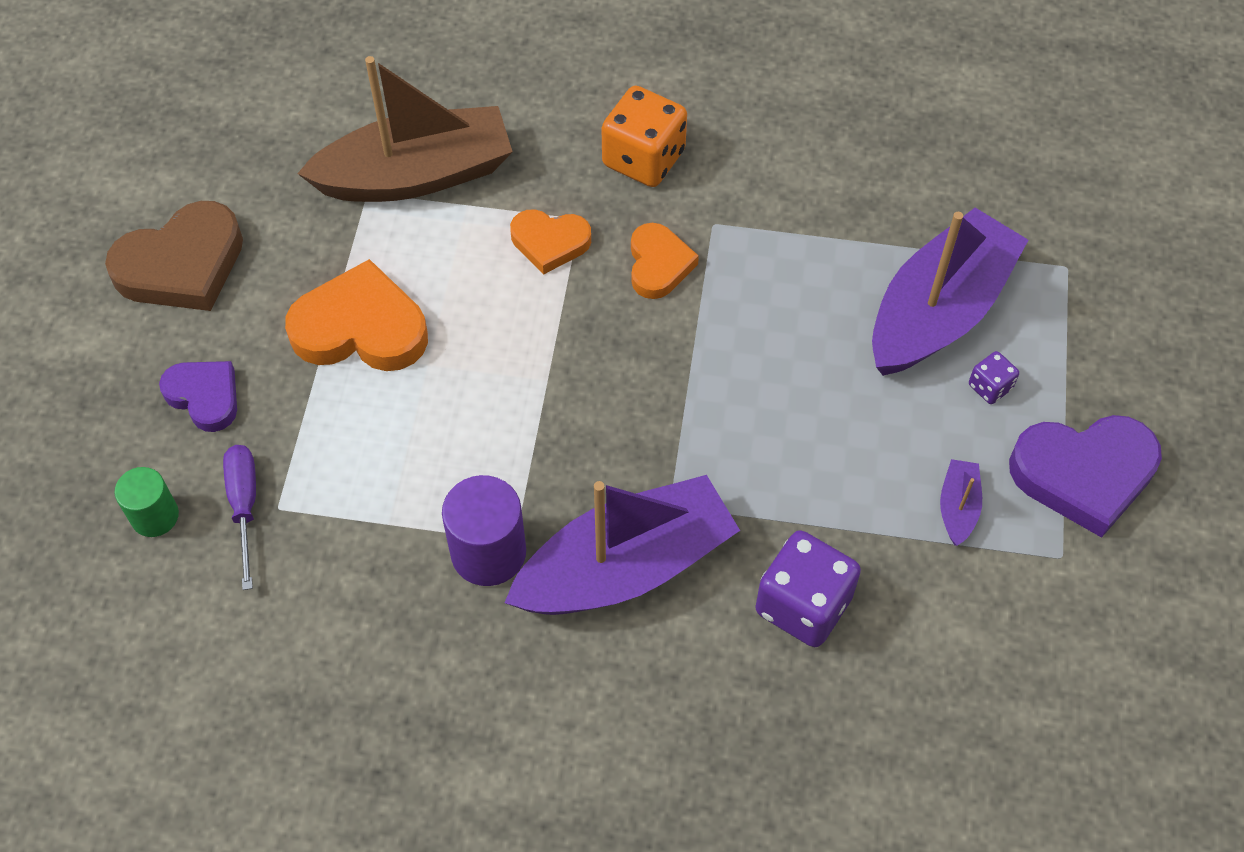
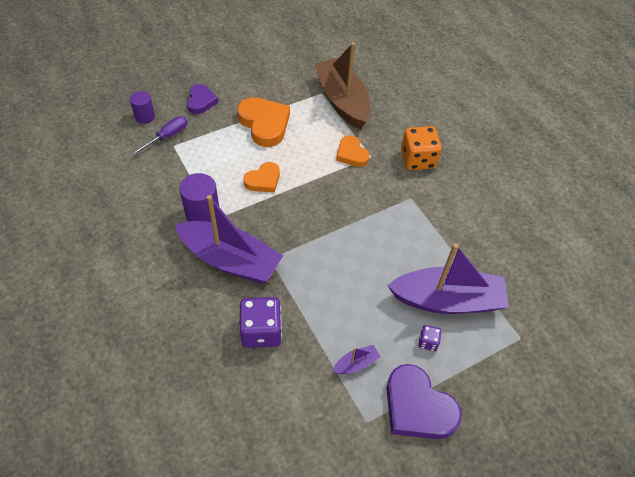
camera: 50 degrees right, 5 degrees down
(155, 516) = (145, 117): green cylinder -> purple cylinder
(182, 265) = (247, 66): brown heart -> none
(416, 175) = (342, 101): brown boat -> brown boat turned 150 degrees counterclockwise
(658, 264) = (374, 192): orange heart -> orange heart (263, 180)

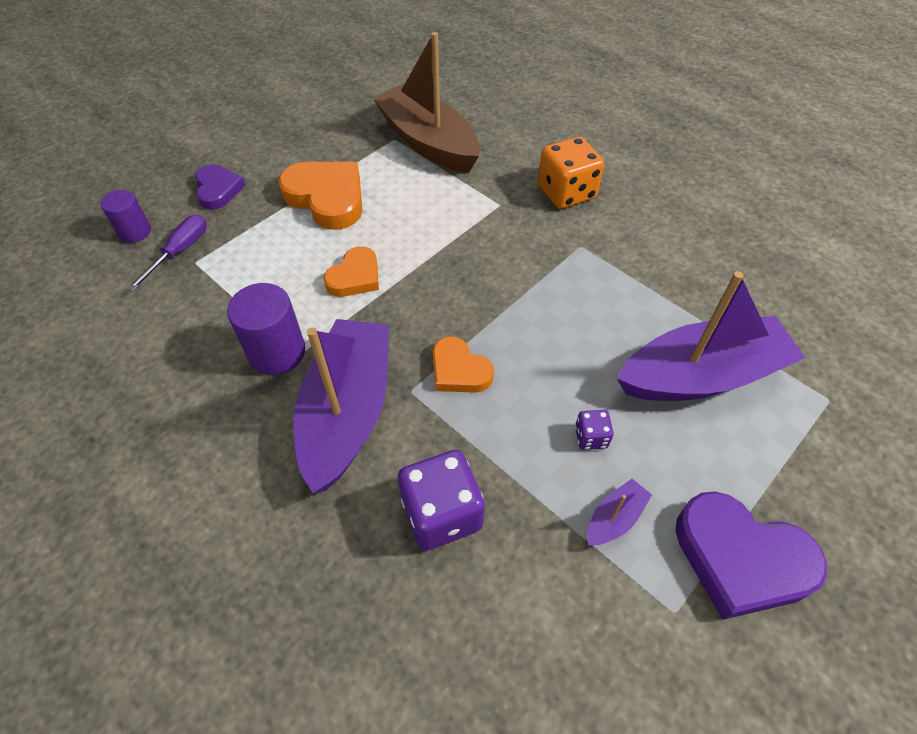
camera: 15 degrees left, 0 degrees up
(230, 260) = (348, 412): purple boat -> purple boat turned 90 degrees counterclockwise
(351, 154) = (471, 208): orange heart -> orange heart (459, 370)
(428, 342) = (705, 448): purple dice -> purple dice (591, 437)

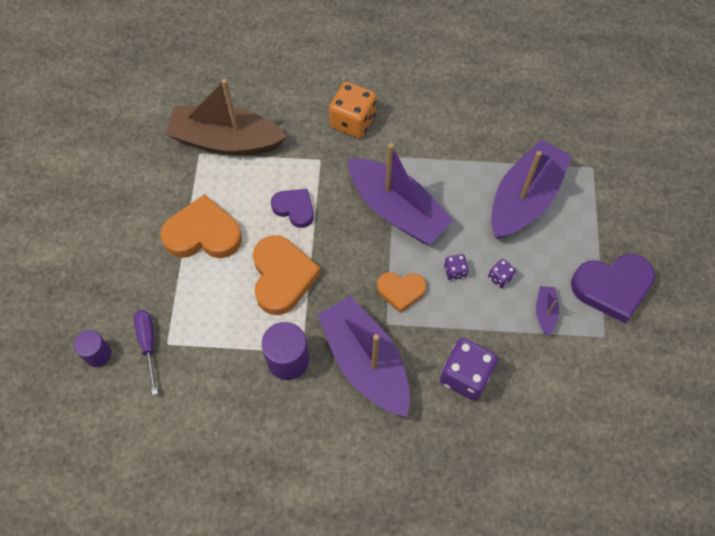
camera: 40 degrees left, 10 degrees up
(218, 190) = (119, 281): purple heart -> purple heart (294, 208)
(355, 277) = (282, 277): orange heart -> orange heart, size x1.66
(534, 293) = (397, 210): none -> purple boat
(541, 393) = (455, 271): none -> purple dice

